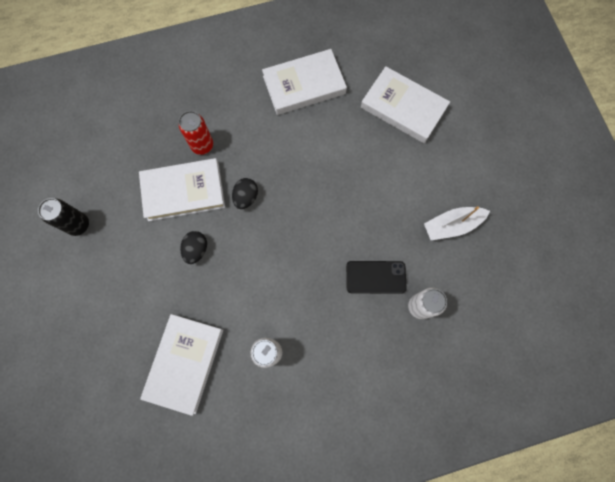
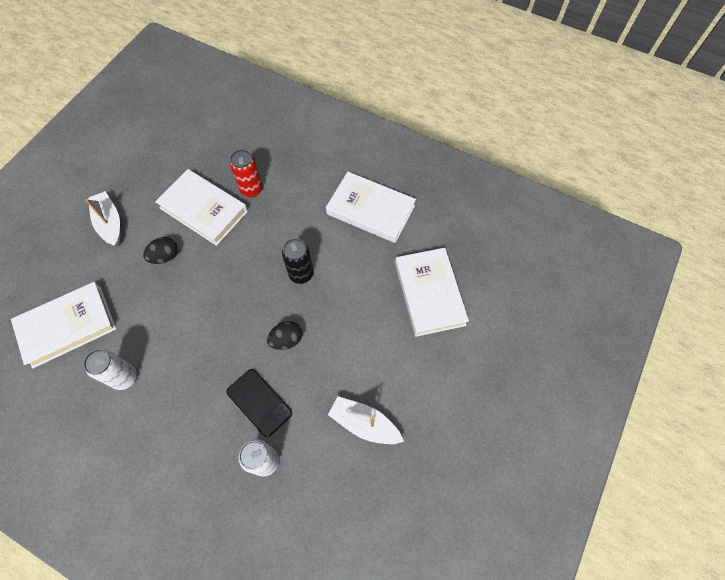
camera: 45 degrees right, 10 degrees down
(79, 225) = (118, 172): black can -> black can (301, 274)
(122, 267) = (110, 223): none -> white boat
(246, 197) = (238, 252): black egg -> black egg (286, 340)

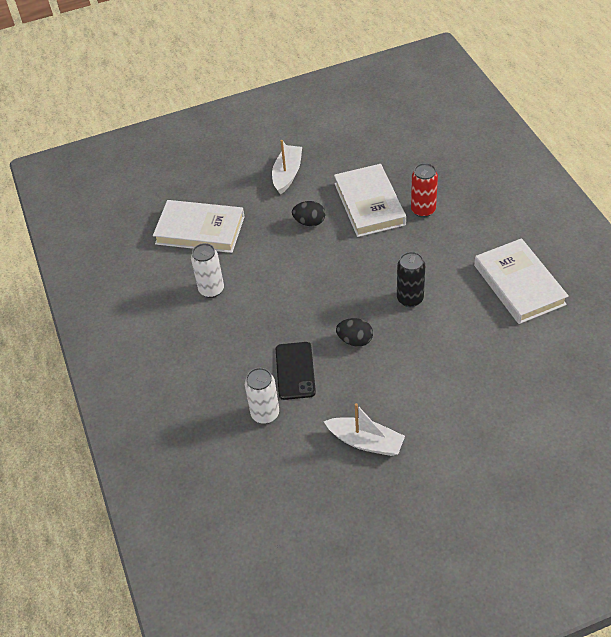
camera: 45 degrees right, 15 degrees down
(364, 423) = (366, 442): white boat -> white boat turned 135 degrees clockwise
(429, 293) = (515, 383): white book -> none

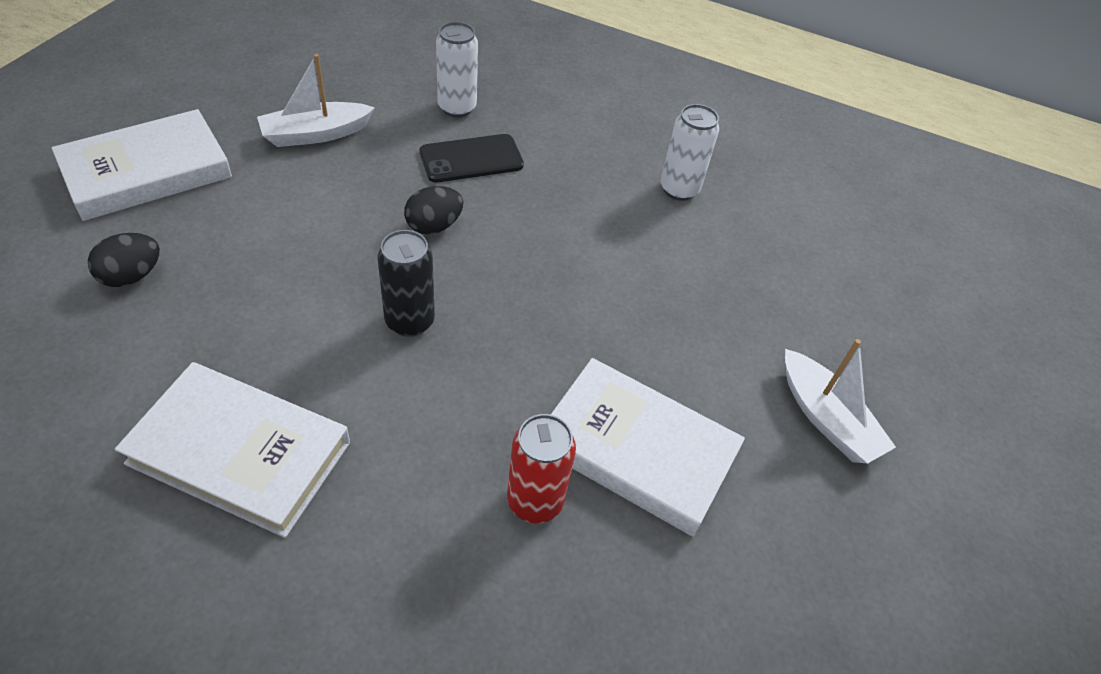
camera: 125 degrees right, 0 degrees up
(200, 230) = (801, 250): white book -> white book (147, 171)
(295, 371) = (471, 159): black phone -> black phone turned 60 degrees counterclockwise
(309, 222) = (685, 353): black egg -> black egg (132, 276)

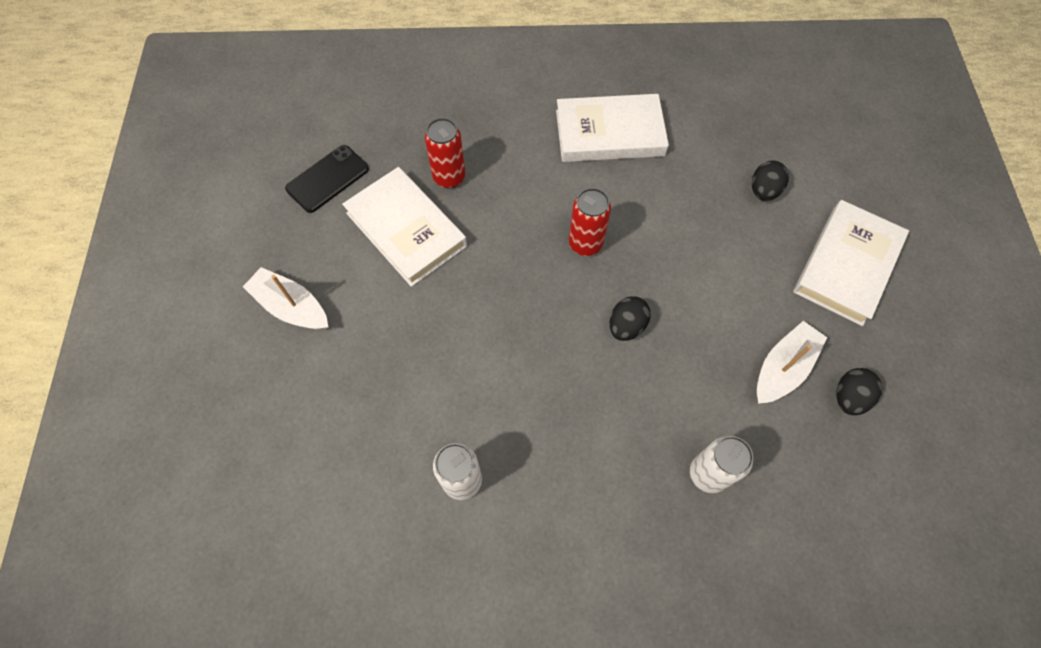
camera: 160 degrees right, 15 degrees up
(283, 96) = (849, 397): none -> black egg
(409, 321) = (585, 244): black can -> red can
(471, 159) = (650, 413): black phone -> black phone (327, 179)
(637, 450) = (406, 230): white book -> white book turned 45 degrees clockwise

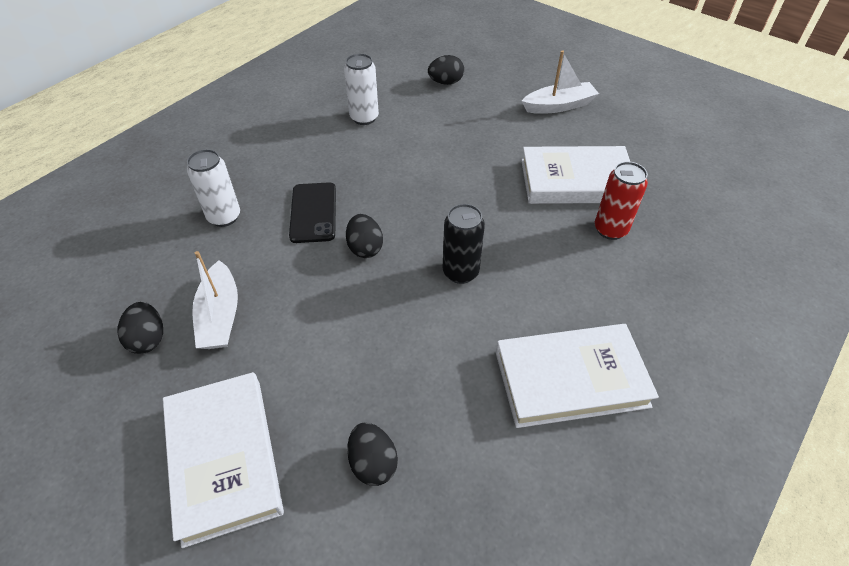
camera: 130 degrees right, 15 degrees down
(326, 448) = (446, 82): none -> black egg
(327, 179) = (666, 164): black phone -> black phone (313, 212)
(585, 244) = (460, 272): red can -> black can
(609, 133) = (571, 379): white book -> white book turned 45 degrees clockwise

